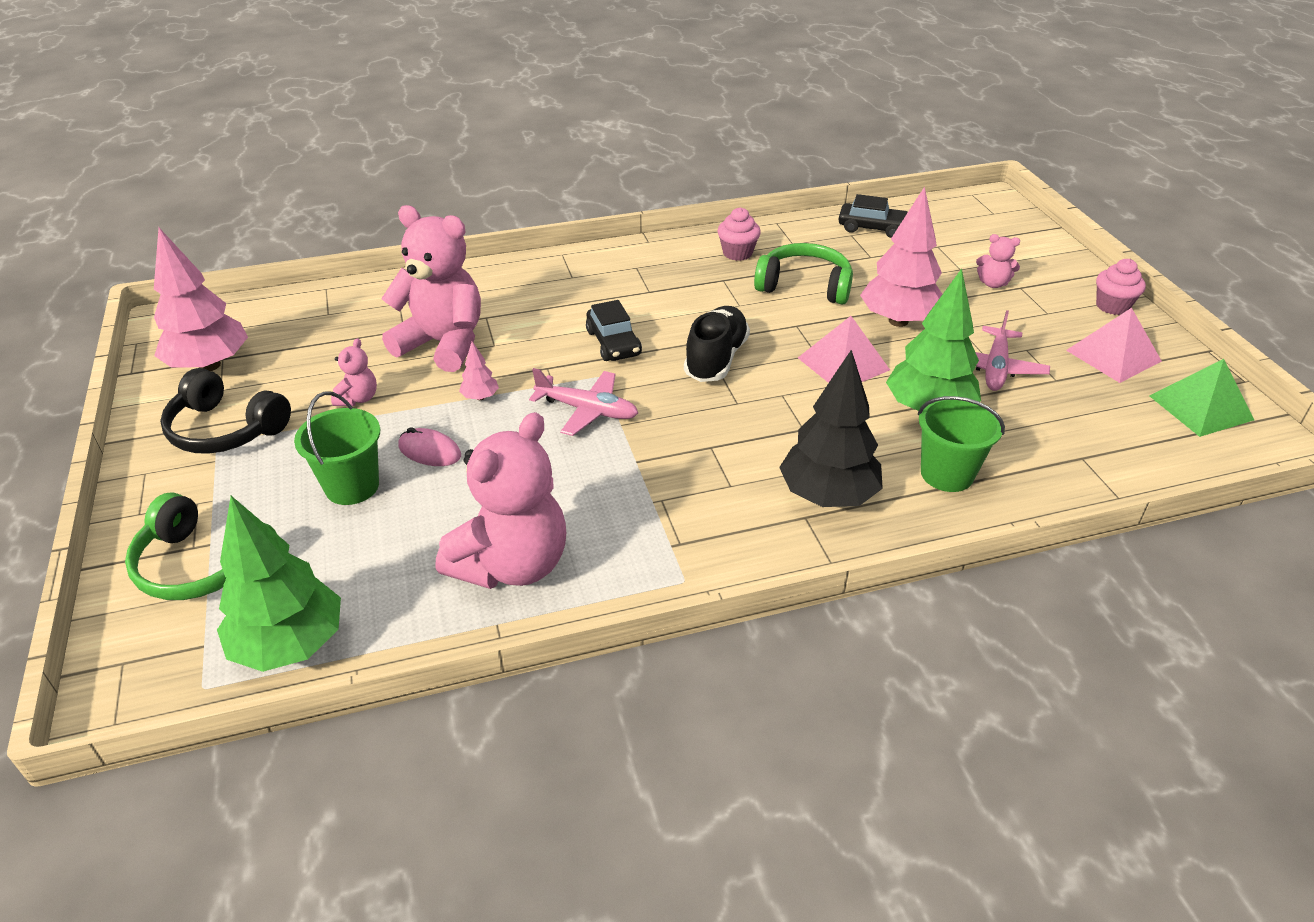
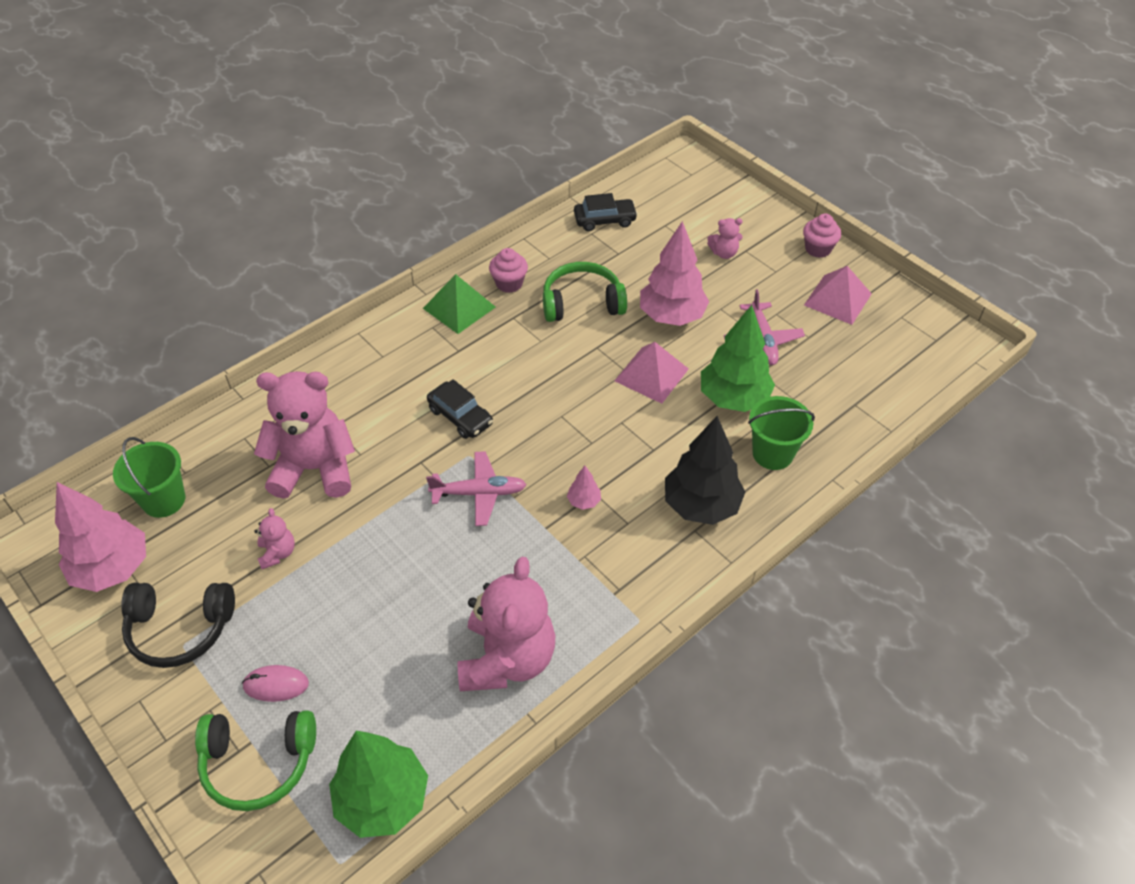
camera: 25 degrees left, 10 degrees up
(352, 486) = (333, 640): green bucket -> green bucket (164, 500)
(429, 451) = (375, 582): pink mouse -> pink mouse (276, 685)
(480, 397) = (383, 513): pink tree -> pink tree (584, 501)
(716, 359) = (552, 404): black shoe -> none
(1200, 407) = (912, 329): green pyramid -> green pyramid (459, 307)

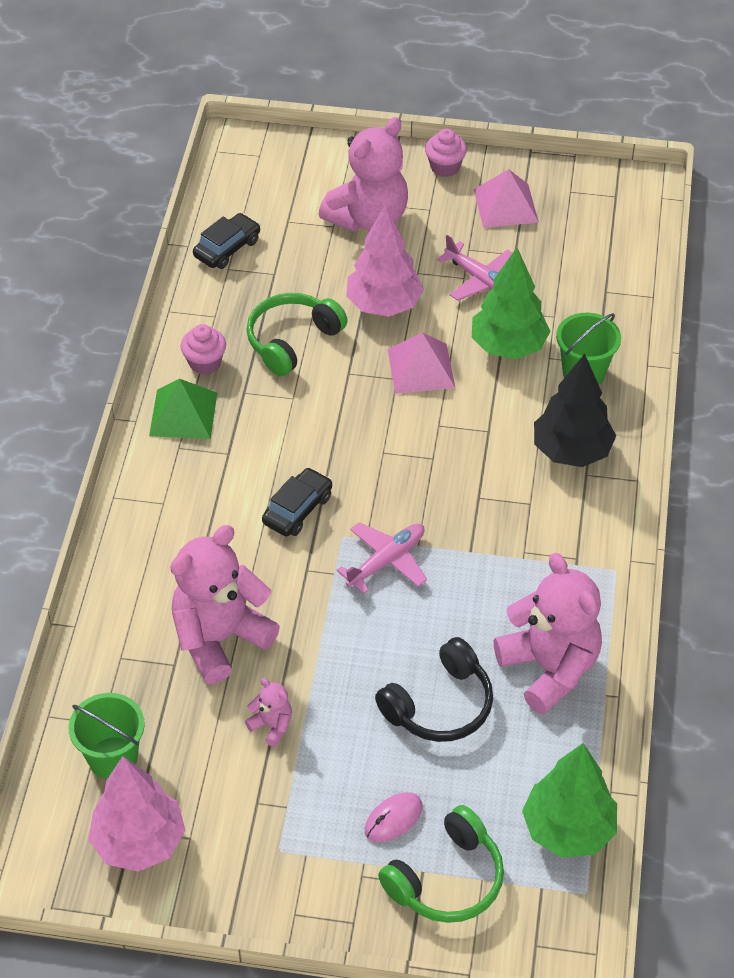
camera: 40 degrees left, 0 degrees up
(180, 629) = (261, 840): black headphones -> black headphones (439, 705)
(460, 416) = (297, 509): black car -> black car turned 60 degrees counterclockwise
(584, 501) = (478, 510): pink tree -> none
(724, 253) = (368, 218): pink teddy bear -> pink teddy bear, size x2.29

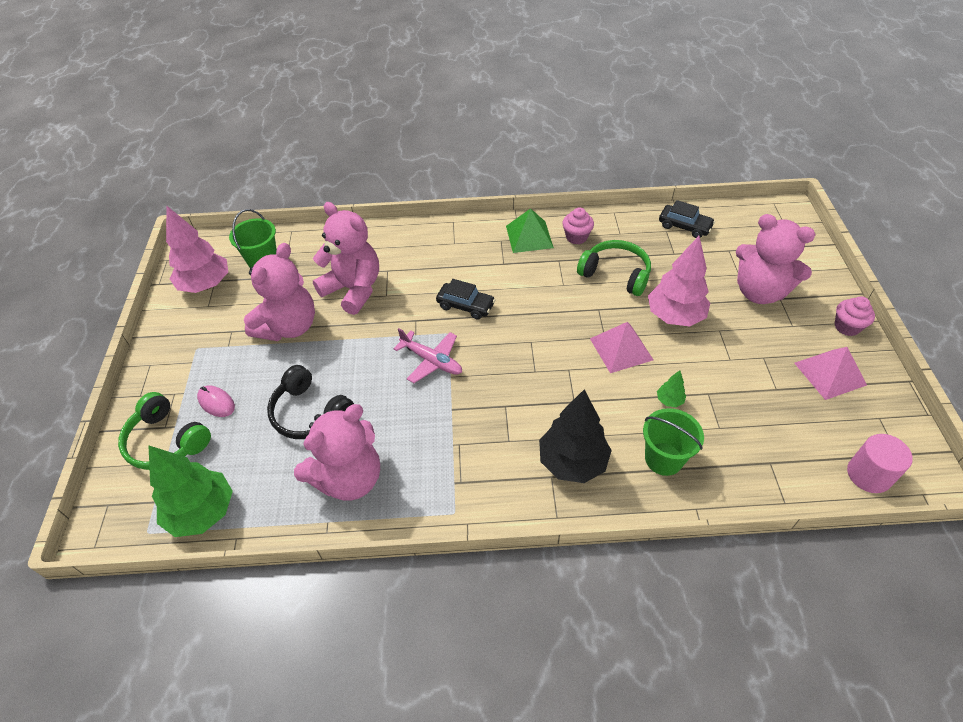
camera: 80 degrees right, 0 degrees up
(272, 725) = (288, 327): pink teddy bear -> pink teddy bear, size x2.29
(481, 280) = (733, 371): pink plane -> none
(508, 346) = (669, 400): green tree -> green tree, size x0.43
(634, 225) = (868, 474): none -> pink cylinder

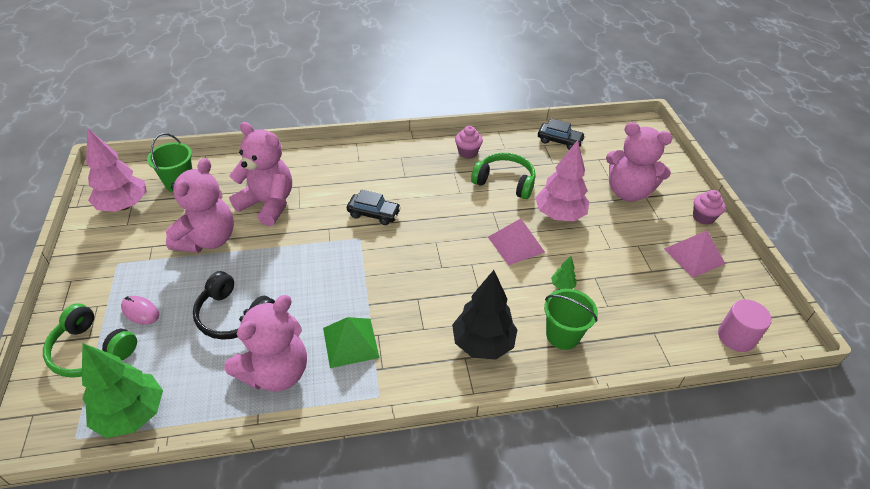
camera: 10 degrees left, 5 degrees down
(432, 361) = (346, 263): pink plane -> none
(529, 236) = (426, 153): green pyramid -> green pyramid (350, 342)

